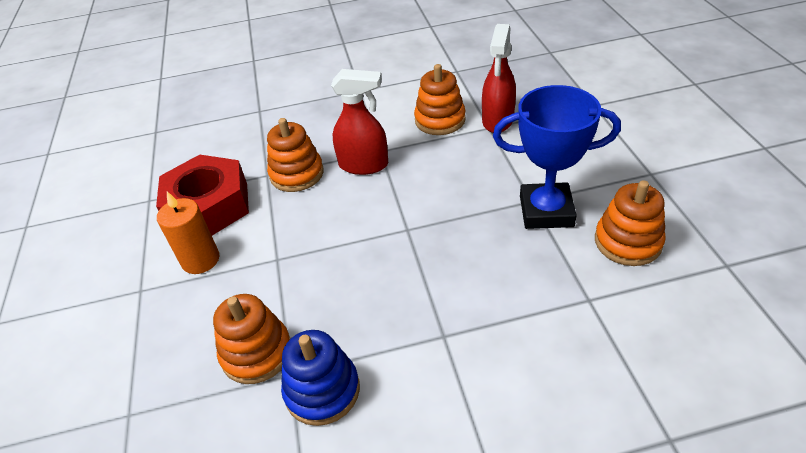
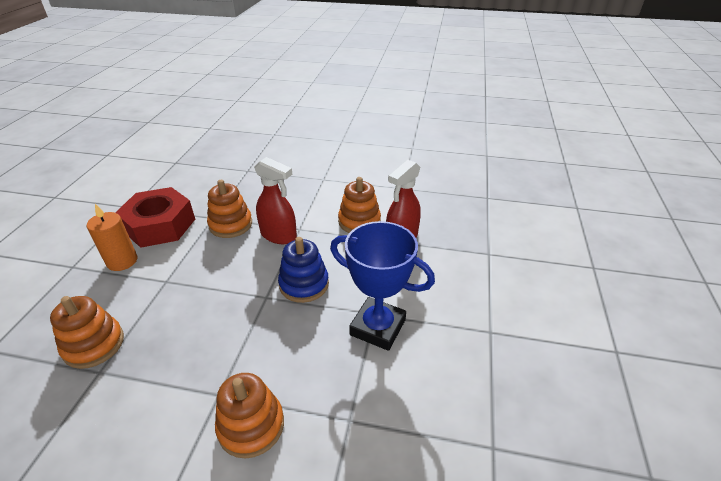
camera: 20 degrees right, 5 degrees down
(322, 390) = (106, 395): blue stacking toy -> blue stacking toy (304, 284)
(627, 242) = (422, 384): orange stacking toy -> orange stacking toy (251, 425)

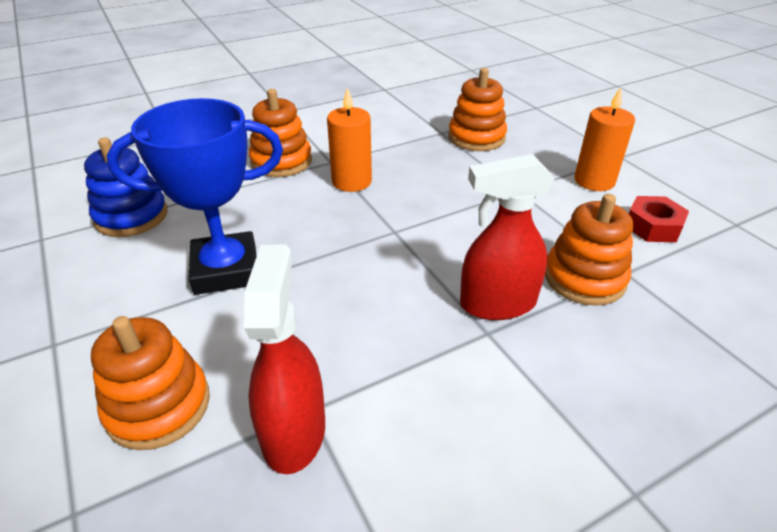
camera: 140 degrees right, 0 degrees up
(160, 225) = (653, 226): red nut -> red nut, size x0.50
(234, 357) = (351, 181): none -> orange candle
(304, 284) = (369, 265): blue stacking toy -> blue stacking toy (131, 216)
(359, 221) = (410, 417): orange stacking toy -> orange stacking toy (158, 406)

